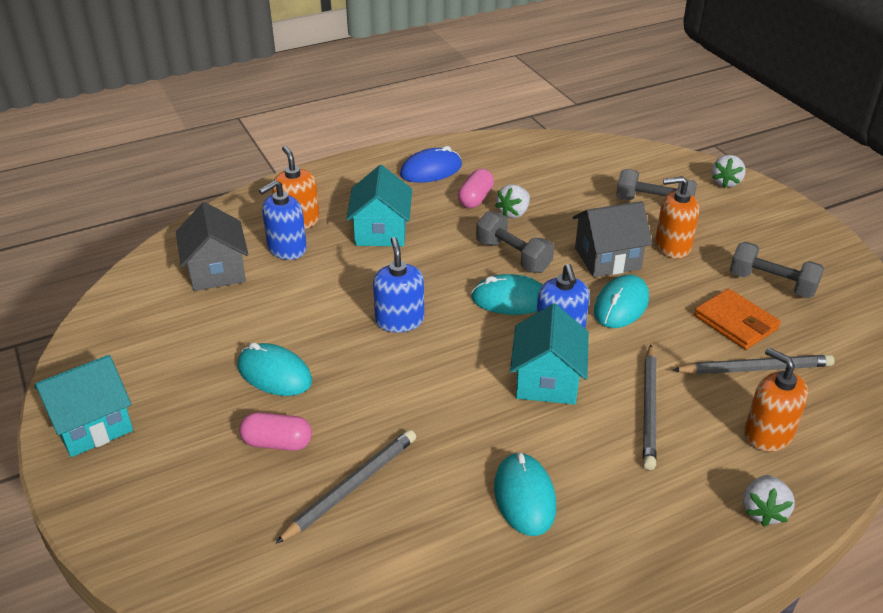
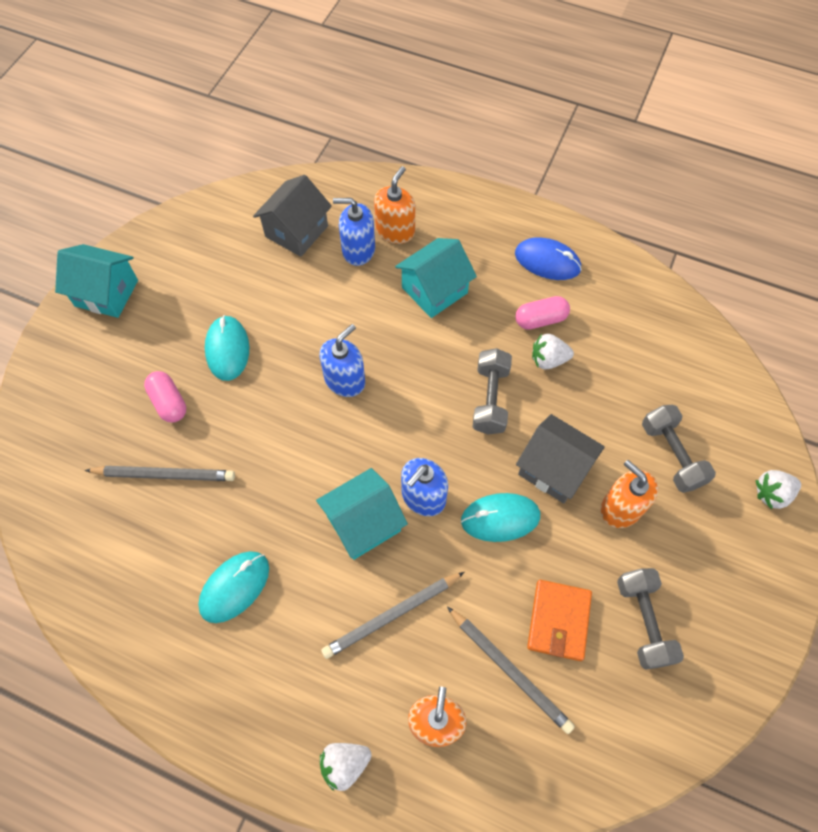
camera: 50 degrees right, 25 degrees up
(510, 299) = (434, 434): turquoise mouse -> none

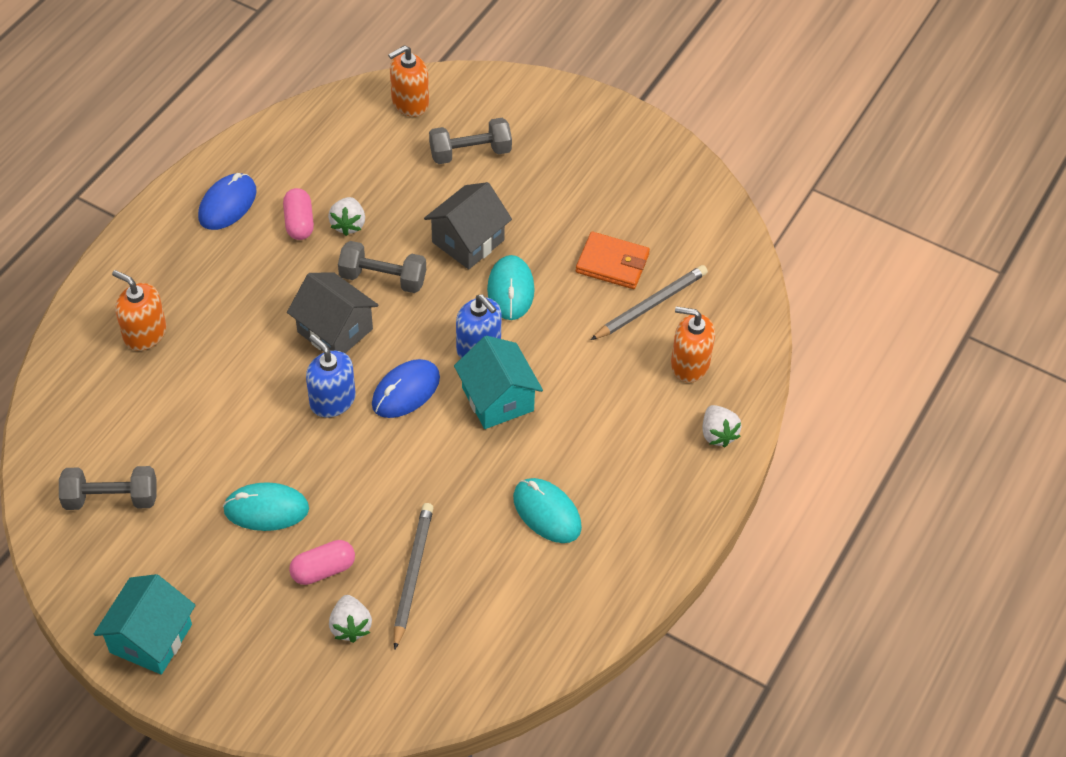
camera: 85 degrees left, 10 degrees down
(296, 231) = (115, 431): grey house -> grey house (335, 330)
(358, 250) = (162, 372): blue soap dispenser -> none
(362, 439) = (405, 391): none -> blue mouse
(392, 615) = (591, 385): grey pencil -> none
(434, 290) = (237, 307): turquoise house -> none
(621, 508) = (515, 200): orange soap dispenser -> orange soap dispenser (410, 103)
(643, 621) = (620, 206): grey dumbbell -> grey dumbbell (111, 498)
(771, 494) = (520, 94): white strawberry -> white strawberry (350, 626)

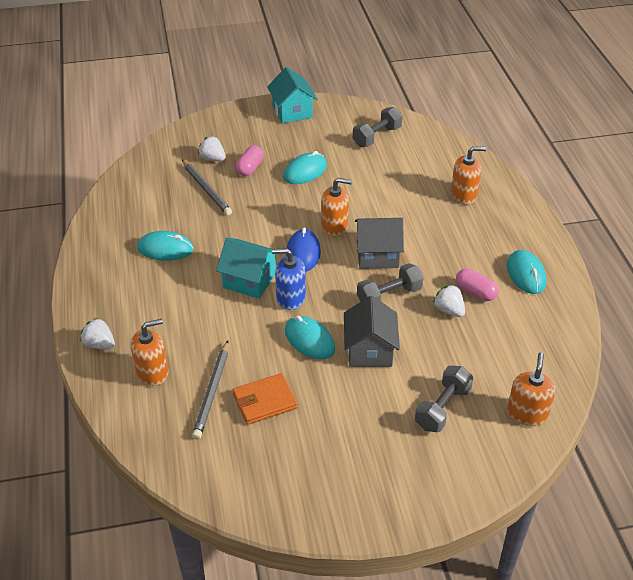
camera: 140 degrees right, 10 degrees down
(227, 204) = (526, 274): blue mouse -> turquoise mouse
(332, 400) = (334, 226): blue soap dispenser -> orange soap dispenser

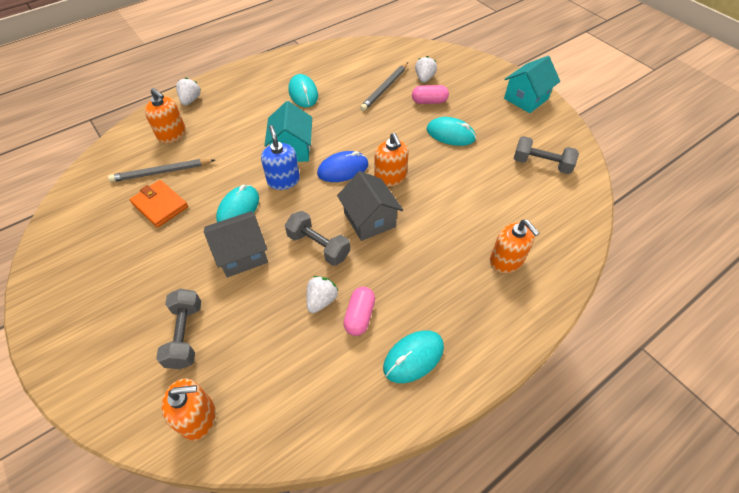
camera: 65 degrees right, 10 degrees up
(442, 408) = (185, 335): grey dumbbell -> grey dumbbell turned 75 degrees clockwise

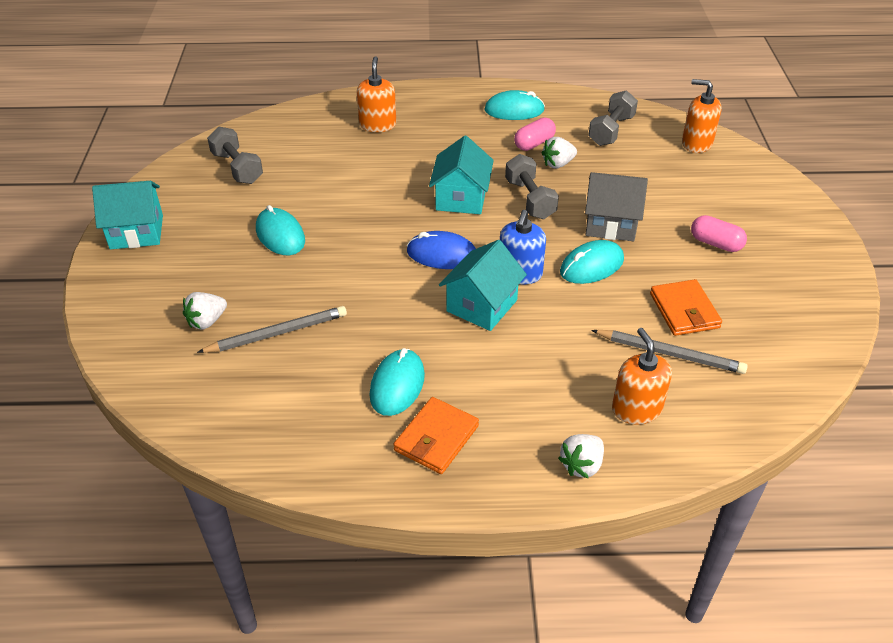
camera: 145 degrees left, 10 degrees down
(185, 335) = (691, 189): grey dumbbell -> grey dumbbell (611, 131)
(266, 82) = (436, 438): none -> orange wallet
(369, 220) = (461, 198): grey house -> turquoise house
(390, 177) = (400, 223): orange soap dispenser -> none
(429, 101) = (248, 285): pink capsule -> pink capsule (715, 243)

